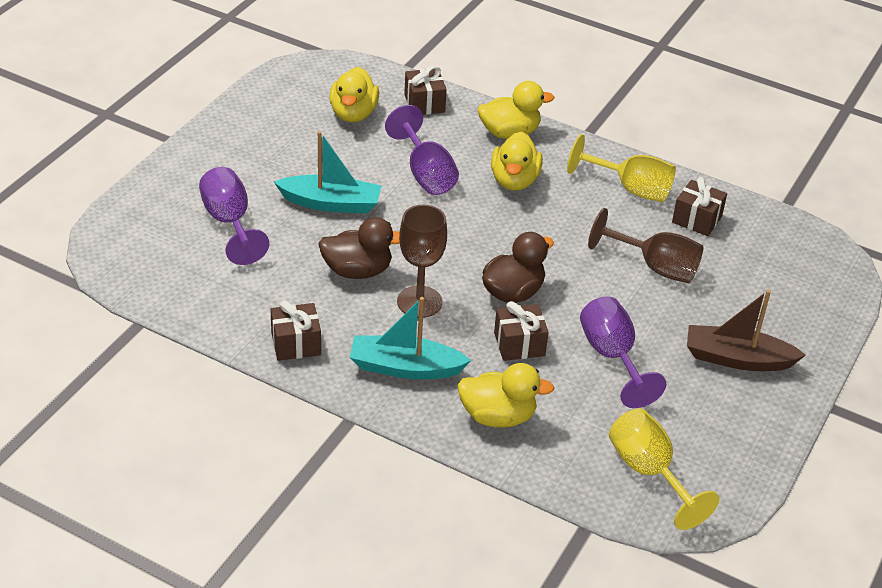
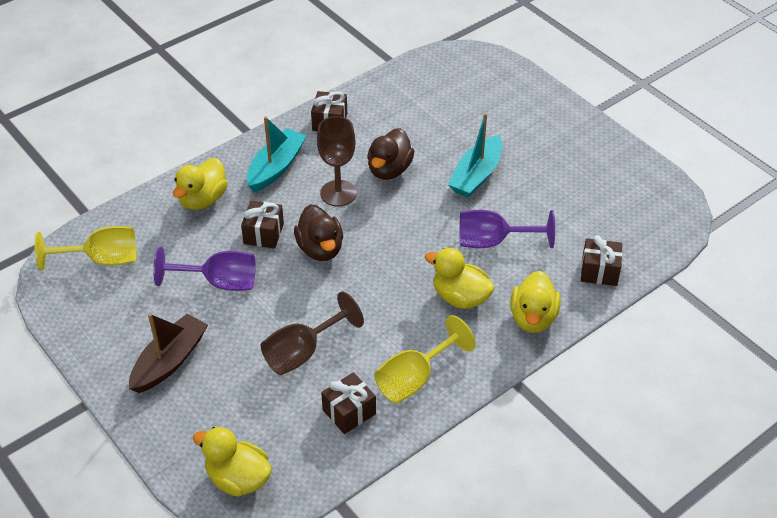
camera: 115 degrees right, 5 degrees up
(229, 222) = (476, 117): purple goblet -> none
(353, 114) = (597, 219): yellow duck -> yellow duck (238, 479)

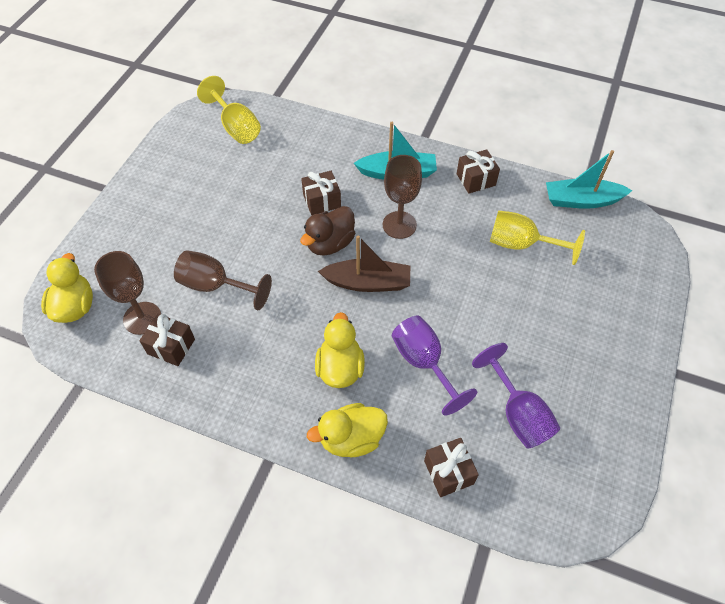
camera: 60 degrees right, 10 degrees up
(169, 361) = (164, 211): brown boat -> brown boat (368, 282)
(203, 199) = (331, 148): yellow duck -> none
(219, 282) = (255, 200): purple goblet -> purple goblet (518, 414)
(297, 424) = (142, 318): none -> brown goblet
(389, 170) = (453, 245): brown duck -> none
(414, 379) = (229, 376): yellow goblet -> yellow goblet (521, 244)
(476, 175) = (497, 312): turquoise boat -> turquoise boat (581, 200)

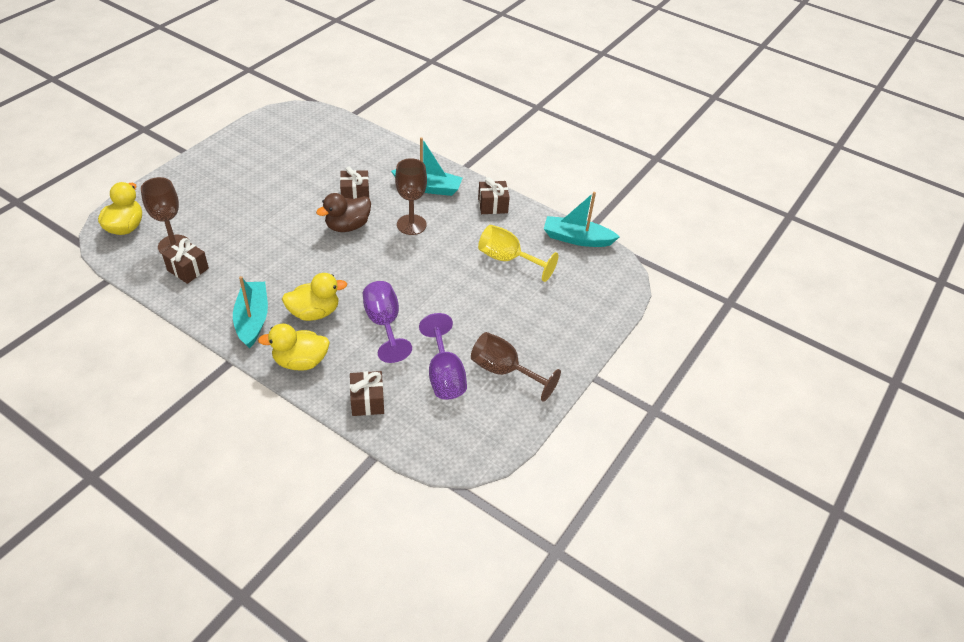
camera: 10 degrees right, 10 degrees down
(215, 286) = (241, 236): brown goblet -> brown goblet (504, 371)
(236, 127) = (309, 129): yellow goblet -> none
(273, 396) = (252, 319): none -> turquoise boat
(340, 368) = (314, 312): yellow duck -> yellow duck turned 60 degrees clockwise
(368, 282) = (365, 259): brown boat -> none

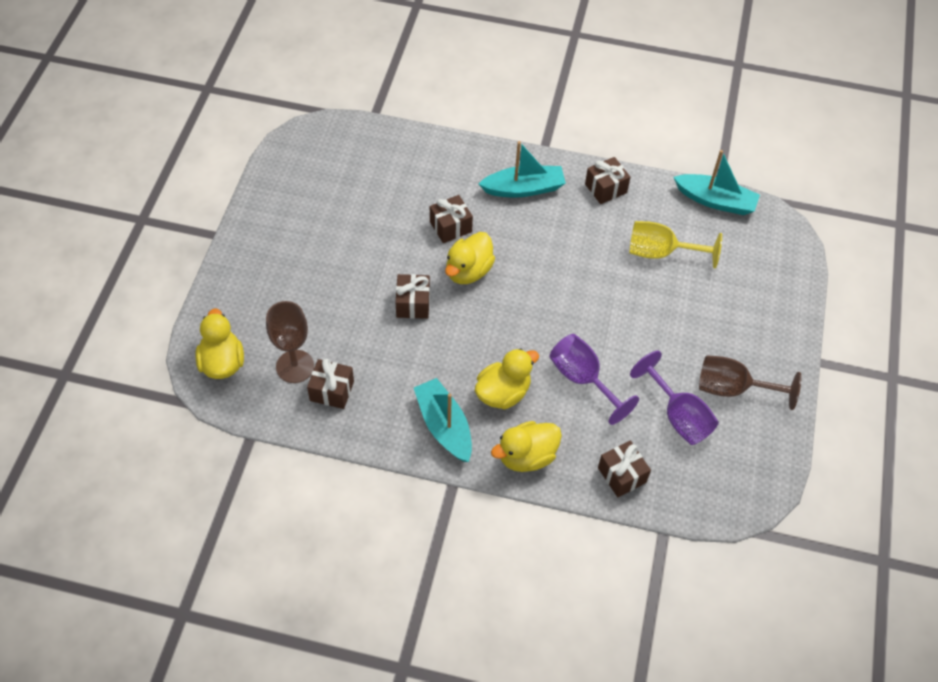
camera: 20 degrees left, 10 degrees up
(290, 234) = (413, 304): none -> brown gift
(347, 226) = (468, 271): brown duck -> yellow duck
(411, 225) = (535, 244): brown goblet -> none
(577, 239) = (715, 201): turquoise boat -> turquoise boat turned 150 degrees counterclockwise

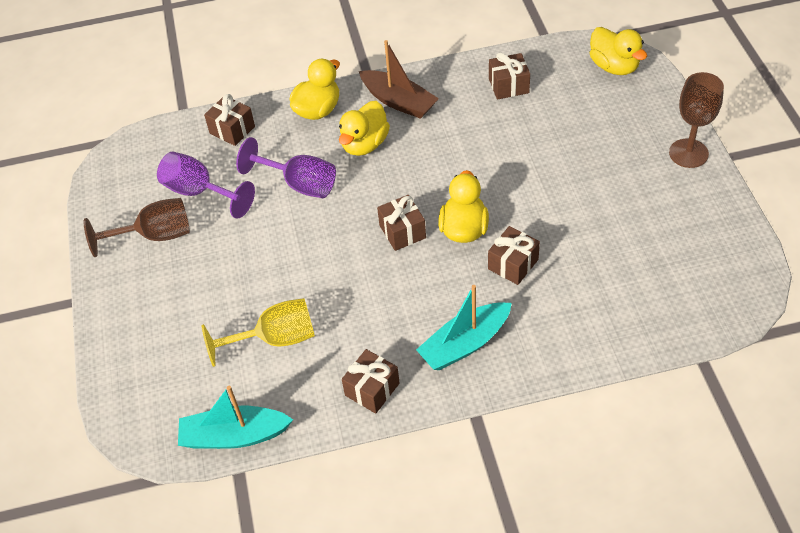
camera: 160 degrees right, 5 degrees down
(295, 366) = (554, 88): brown goblet -> brown goblet (688, 153)
(413, 304) = (494, 177): brown gift -> brown gift (402, 232)
(444, 426) = (399, 101): turquoise boat -> brown boat

